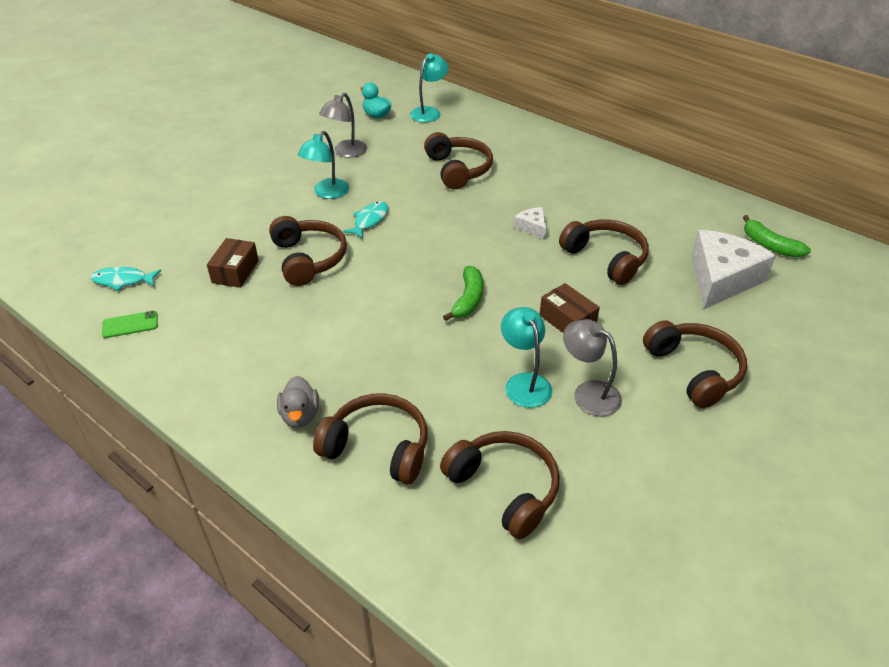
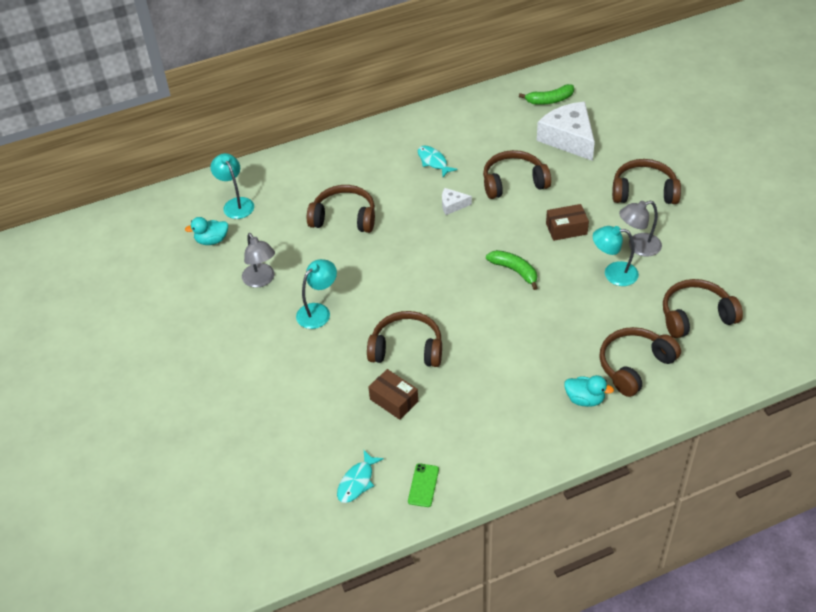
camera: 60 degrees left, 5 degrees up
(300, 415) = (585, 399): grey duck -> turquoise duck
(327, 193) = (318, 311): turquoise lamp -> turquoise lamp turned 105 degrees counterclockwise
(369, 220) = (378, 295): turquoise fish -> turquoise fish (433, 161)

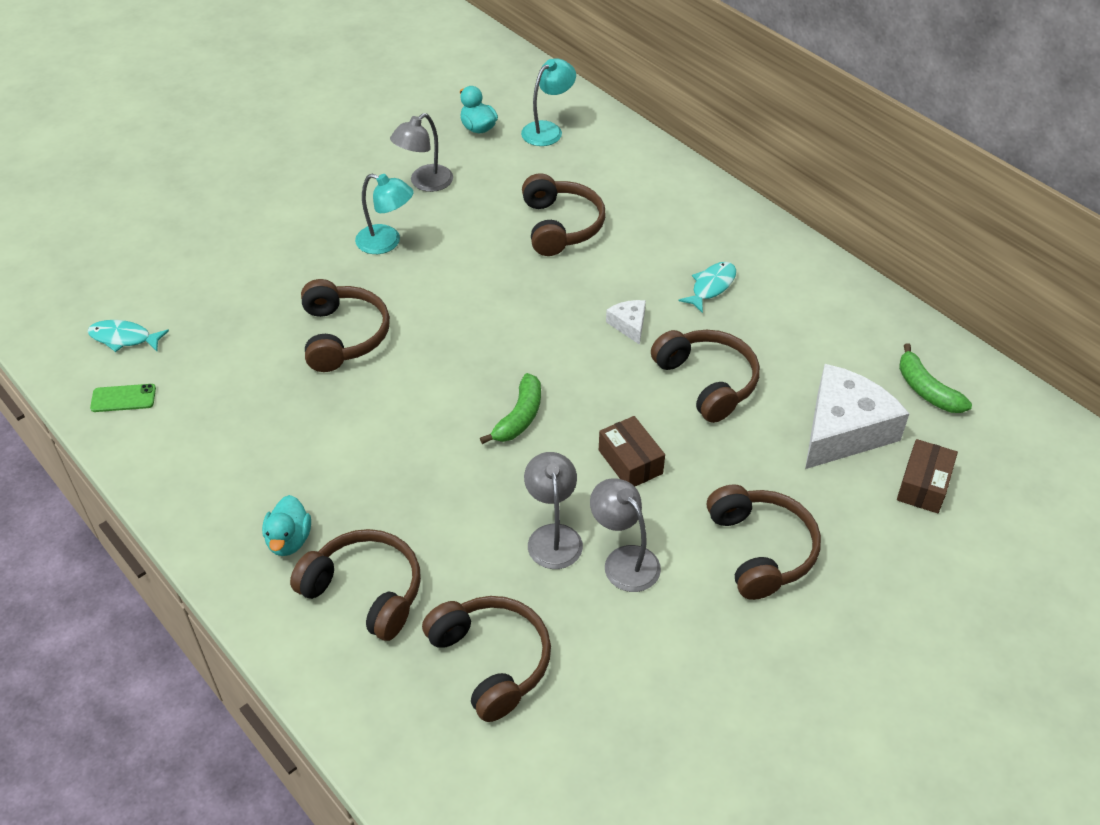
camera: 70 degrees right, 0 degrees up
(394, 400) = (254, 342): brown box -> brown box (923, 485)
(613, 273) = (553, 536): turquoise lamp -> grey lamp

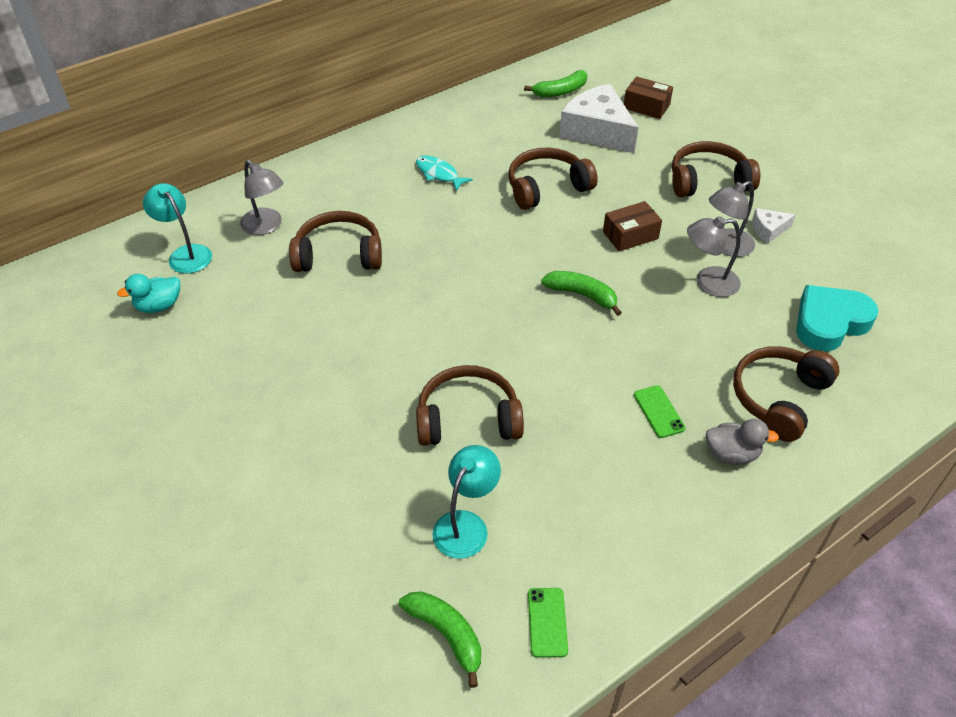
camera: 85 degrees left, 0 degrees up
(124, 338) = (446, 634): turquoise fish -> green banana
(289, 540) = (731, 454): turquoise duck -> grey duck
(348, 480) = (658, 411): none -> green phone
(386, 242) = (330, 383): turquoise lamp -> turquoise lamp (466, 524)
(424, 183) = (240, 351): grey lamp -> grey lamp (266, 226)
(491, 661) = (829, 323): brown headphones -> turquoise heart
(629, 325) = (478, 223): white cheese -> white cheese (768, 230)

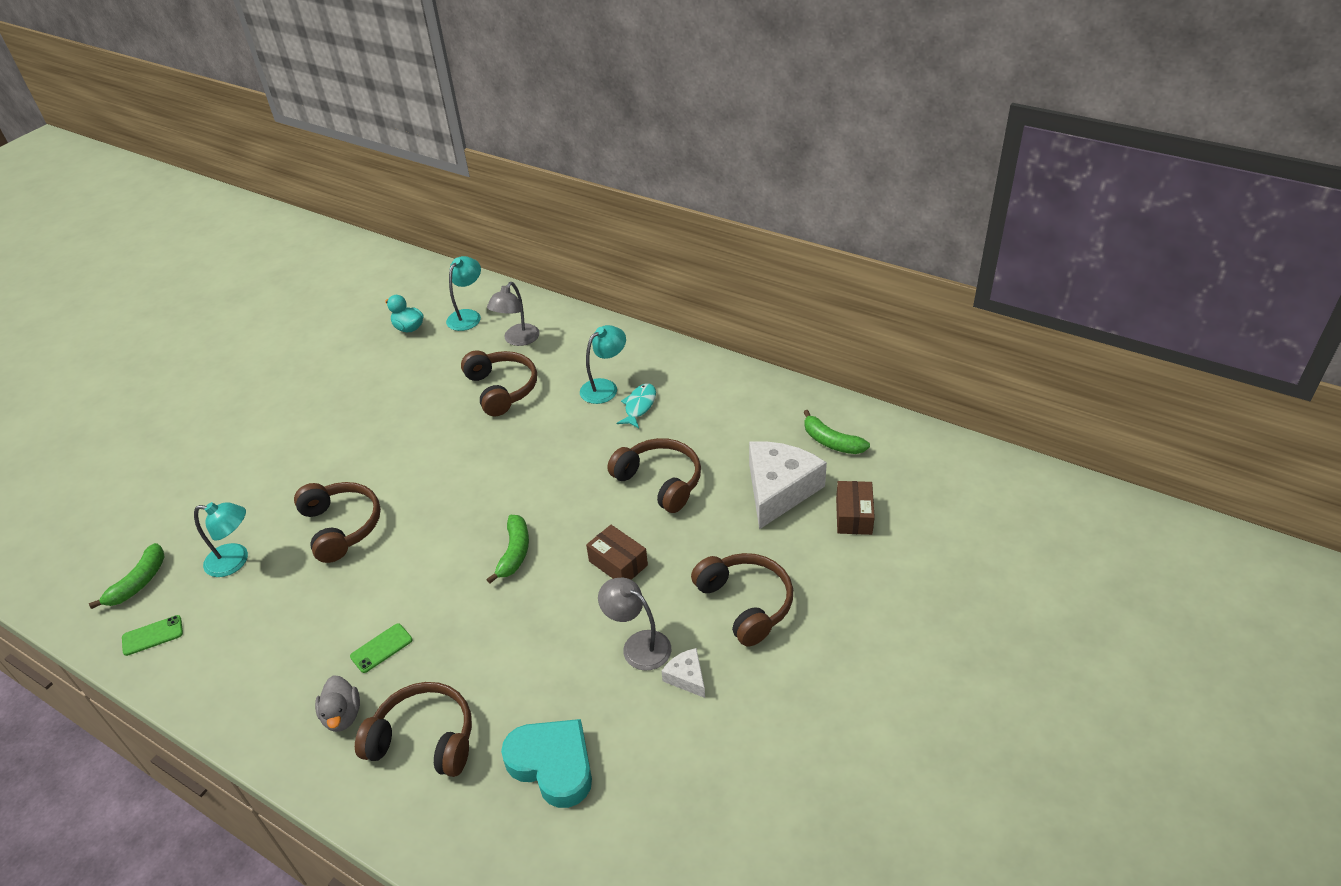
camera: 70 degrees right, 5 degrees down
(395, 187) = (605, 387): none -> turquoise lamp
(708, 282) = (573, 643): grey lamp -> none

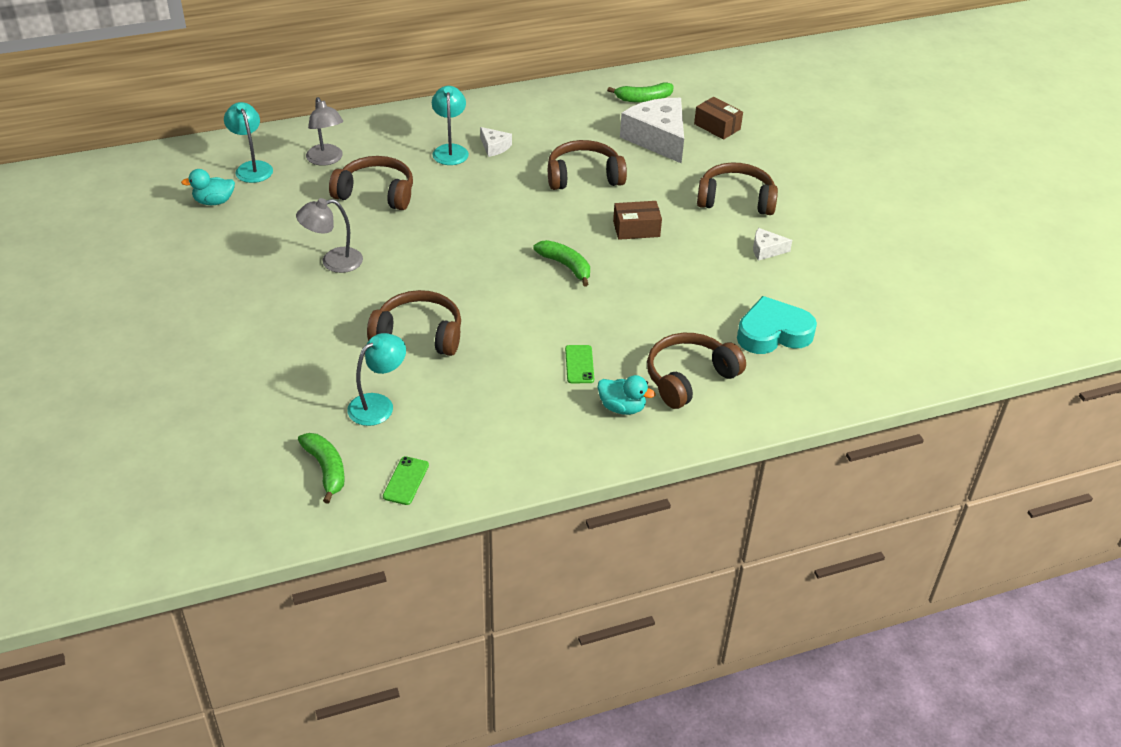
camera: 55 degrees left, 0 degrees up
(342, 715) = (622, 407): grey duck -> turquoise duck
(638, 645) = (718, 255): grey lamp -> grey lamp (333, 261)
(639, 406) = (494, 147): turquoise fish -> white cheese

